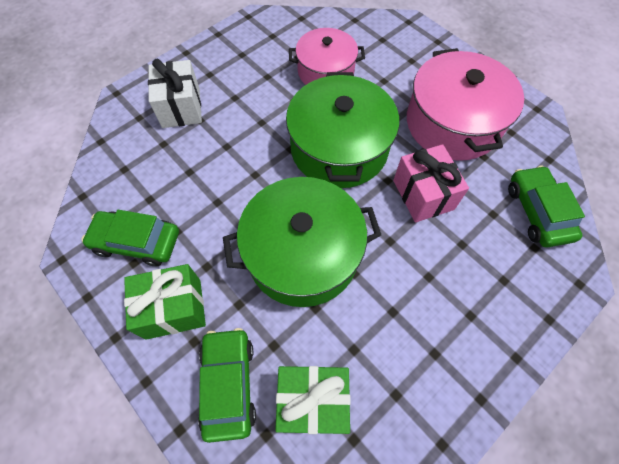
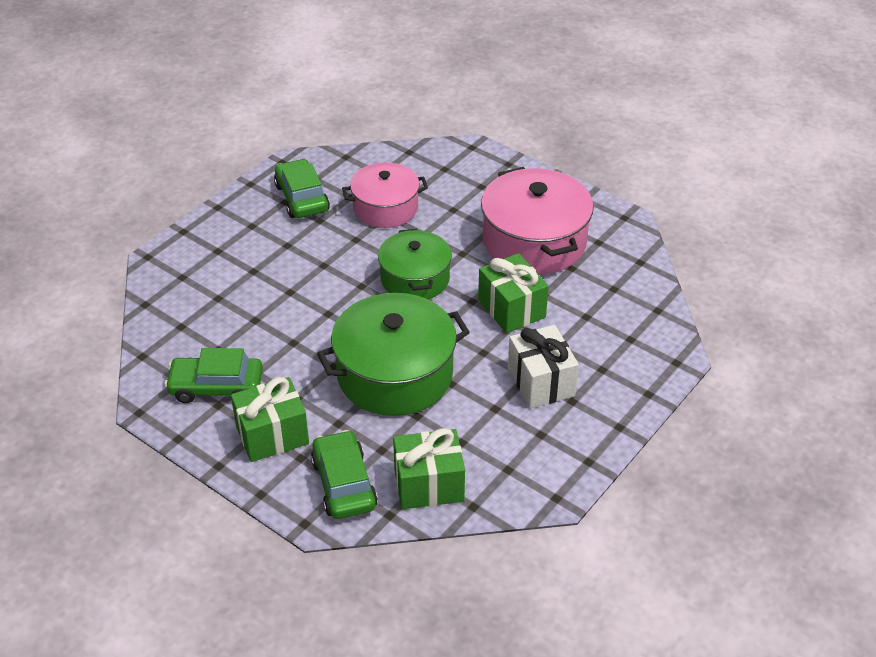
camera: 10 degrees left, 20 degrees down
(181, 108) = (228, 262): white gift -> white gift (540, 382)
(339, 148) = (415, 279): green pot -> green pot, size x0.64
(423, 195) = (511, 309): pink gift -> green gift
(537, 212) = (630, 309): green car -> green car (302, 198)

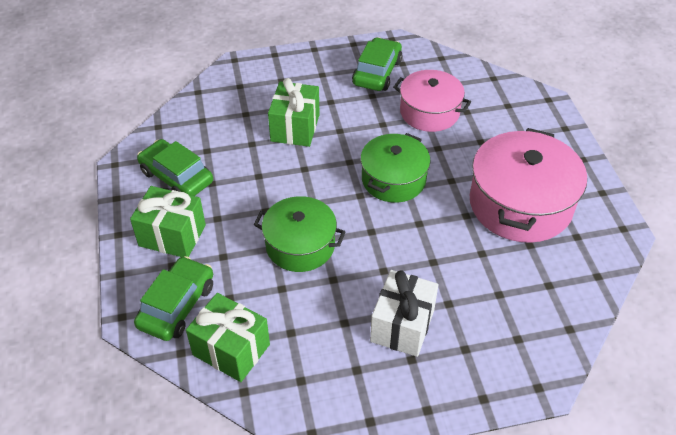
camera: 40 degrees right, 5 degrees up
(395, 374) = (300, 245): green pot -> green pot, size x0.64
(511, 309) = (443, 249): green gift -> green gift (295, 128)

